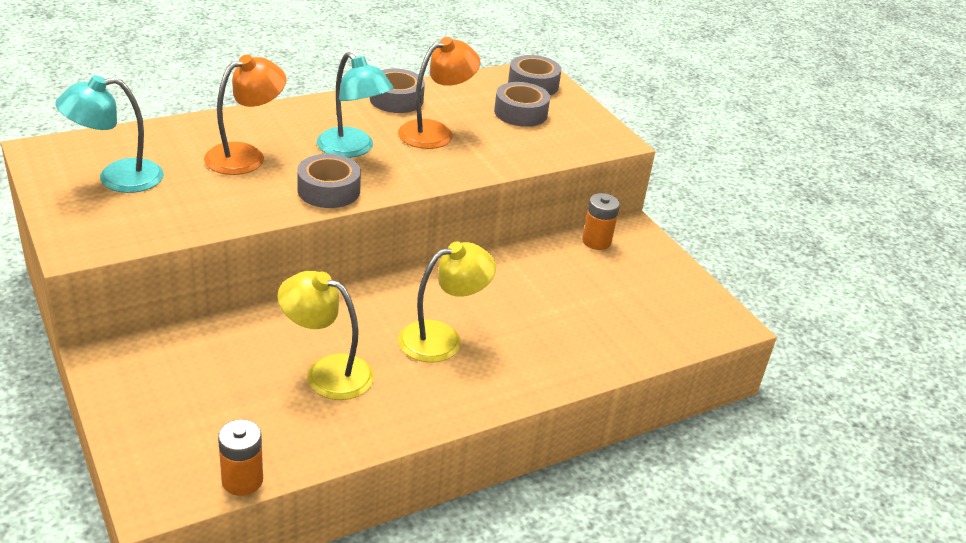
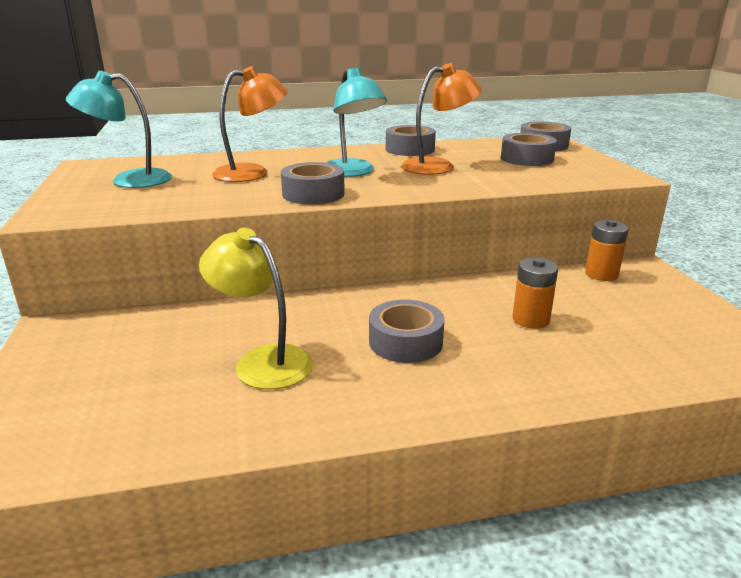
camera: 20 degrees right, 10 degrees down
(242, 480) = (95, 463): orange battery -> orange battery (530, 319)
(442, 338) = (405, 342): yellow lamp -> grey tape

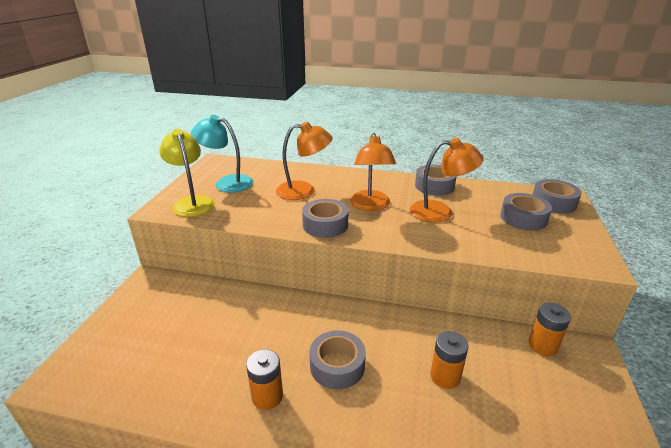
camera: 25 degrees right, 5 degrees up
(262, 361) = (238, 349): yellow lamp -> yellow lamp (192, 202)
(342, 390) = (267, 396): none -> orange battery
(353, 172) = (370, 206): turquoise lamp -> orange lamp

